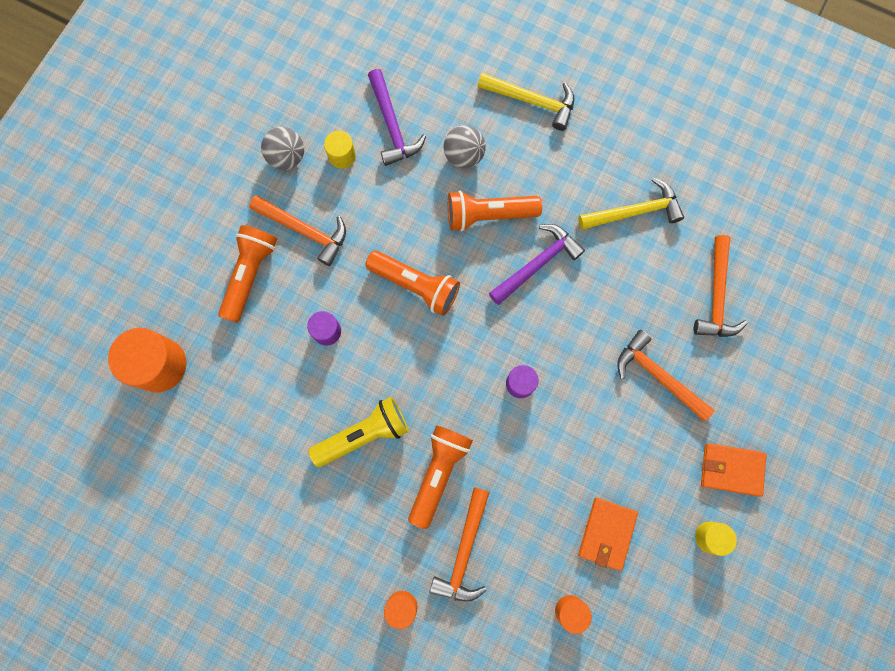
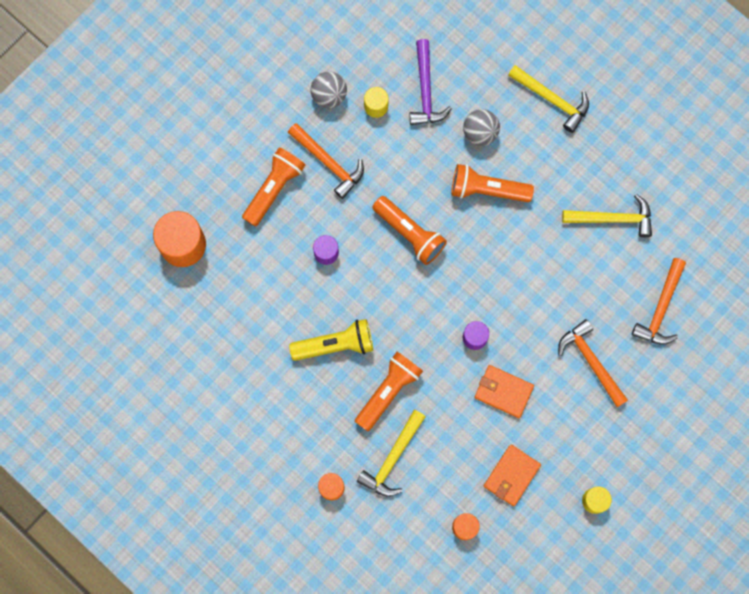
camera: 15 degrees right, 0 degrees up
(464, 551) = (393, 458): orange hammer -> yellow hammer
(537, 264) = (516, 242): purple hammer -> none
(731, 469) = (628, 452): orange wallet -> orange wallet (503, 392)

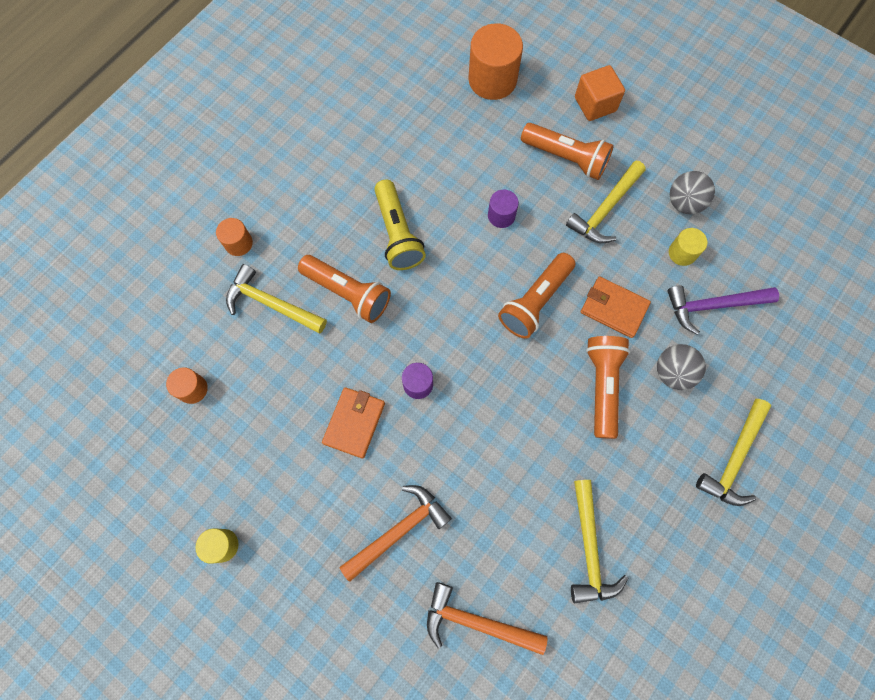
camera: 85 degrees right, 5 degrees down
(220, 155) = (595, 104): none -> orange cube
(328, 162) = (605, 209): orange hammer -> yellow hammer
(511, 475) = (253, 439): orange wallet -> orange wallet (613, 308)

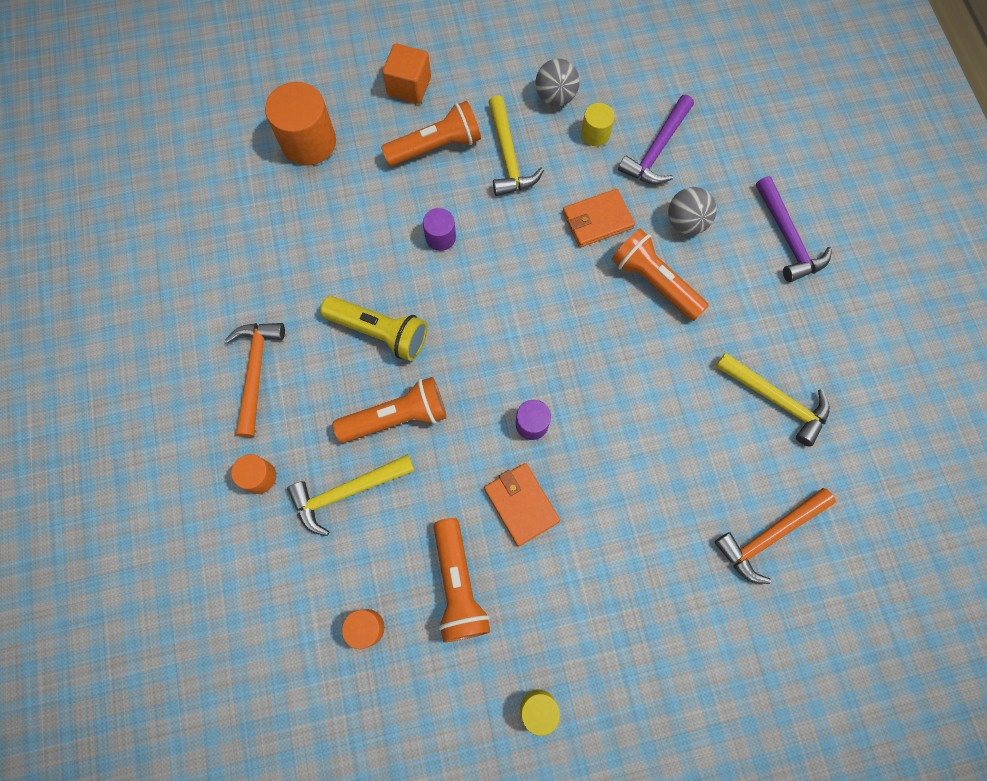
camera: 50 degrees left, 0 degrees up
(398, 530) = (645, 540): orange hammer -> orange hammer (256, 372)
(535, 302) = (540, 273): orange flashlight -> orange flashlight (458, 585)
(734, 458) = (787, 237): yellow hammer -> purple hammer

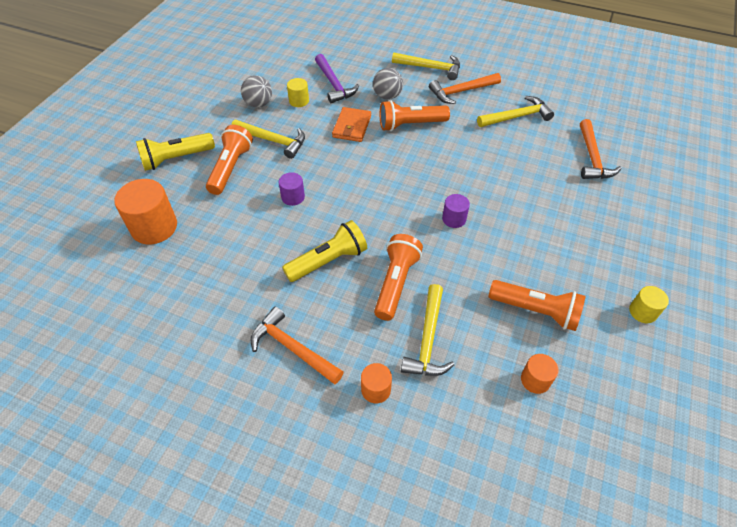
camera: 55 degrees left, 20 degrees down
(409, 86) = (176, 159): orange cube -> yellow flashlight
(521, 504) = (502, 251): orange wallet -> none
(770, 304) = (461, 91): none -> orange hammer
(787, 237) = (430, 68): purple hammer -> yellow hammer

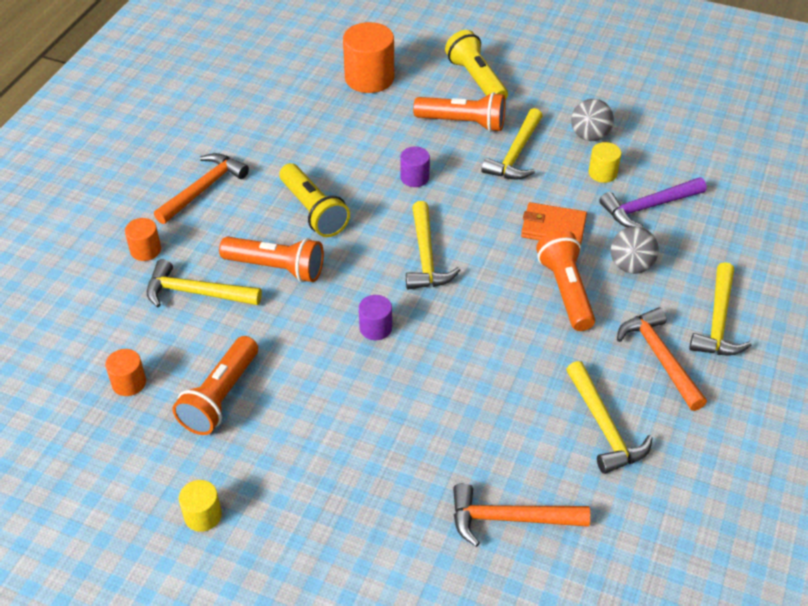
camera: 90 degrees right, 5 degrees down
(380, 191) = (426, 256): none -> yellow hammer

